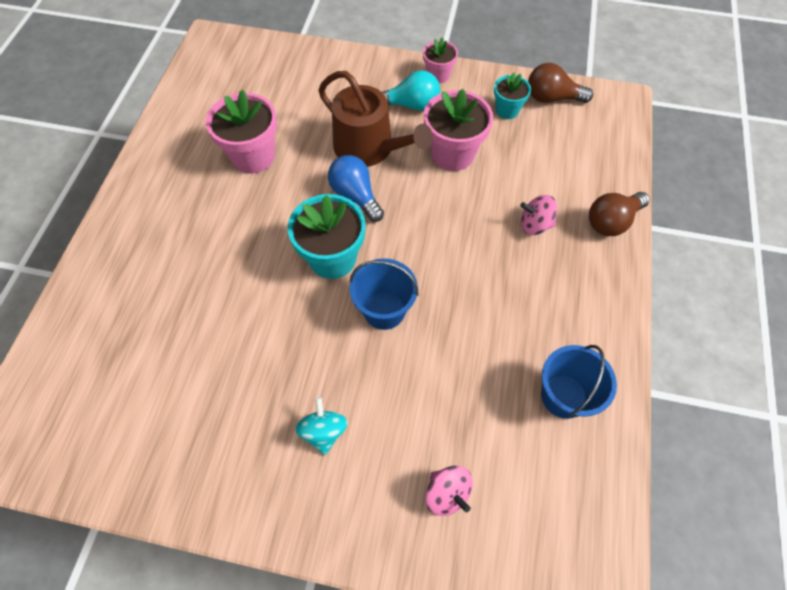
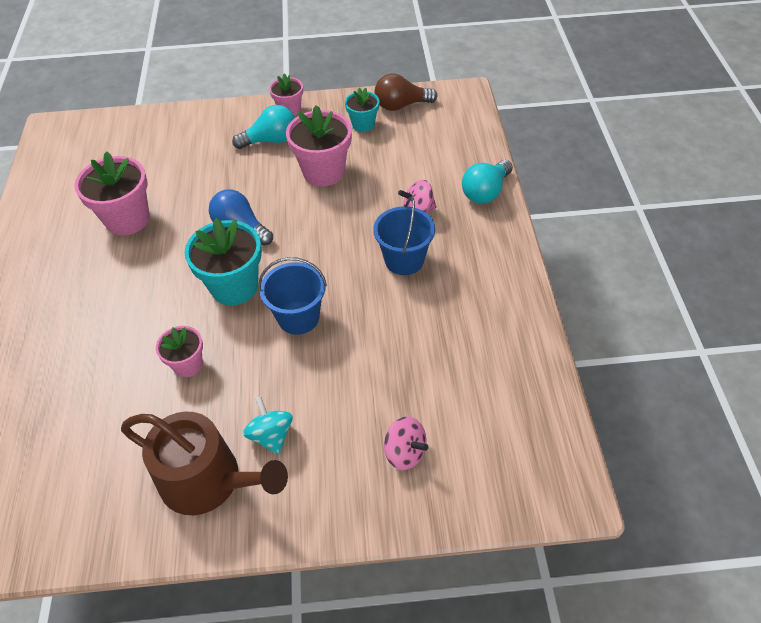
camera: 15 degrees left, 10 degrees down
(267, 330) = (188, 364): none -> pink flower pot
(369, 148) = (242, 185): brown watering can -> brown watering can (209, 480)
(563, 396) = (486, 343): blue bucket -> blue bucket (404, 260)
(611, 221) = (485, 192): brown light bulb -> turquoise light bulb

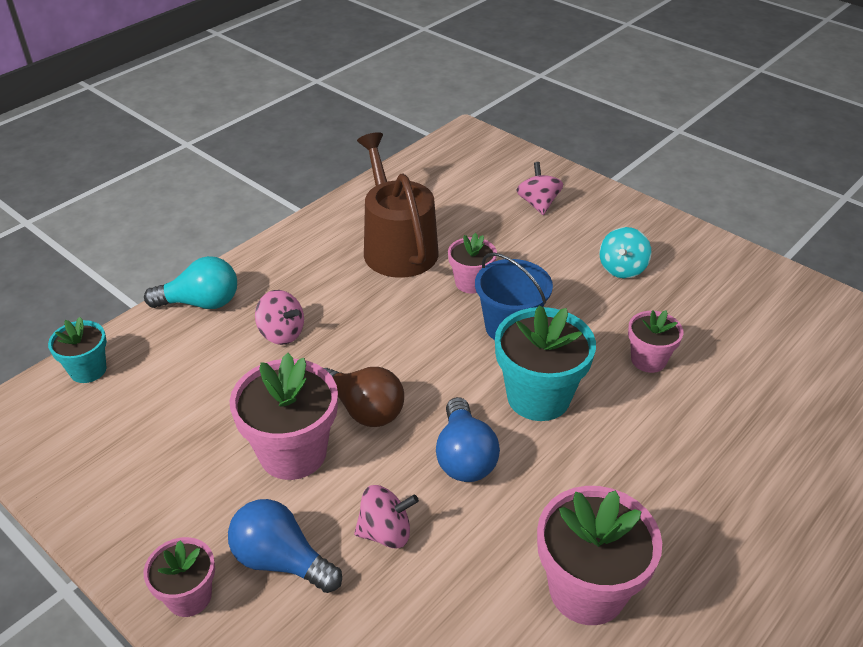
camera: 135 degrees left, 10 degrees down
(209, 480) = (696, 274): brown watering can -> brown watering can (397, 246)
(240, 177) = (386, 532): none -> pink spinning top
(271, 140) = (281, 560): turquoise light bulb -> blue light bulb
(361, 329) = (471, 283): none -> pink flower pot
(363, 124) = (157, 480): turquoise flower pot -> turquoise flower pot (88, 370)
(401, 105) = (78, 468): brown light bulb -> brown light bulb (364, 409)
(404, 260) = (361, 304): blue bucket -> none

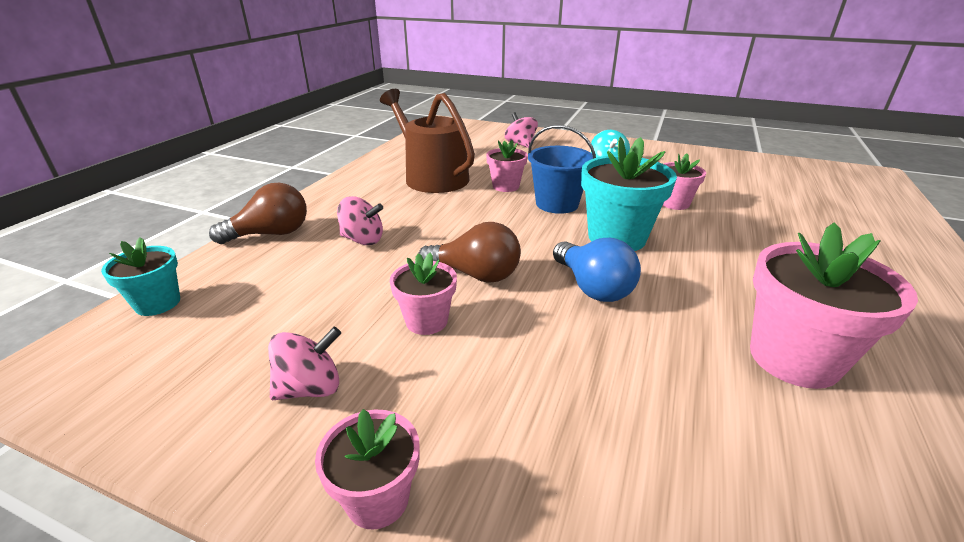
camera: 20 degrees left, 10 degrees down
(201, 303) = (271, 234): turquoise light bulb -> brown light bulb
(281, 560) = (474, 421): blue light bulb -> none
(293, 453) = (426, 321): pink flower pot -> pink flower pot, size x0.57
(386, 532) = (569, 363): pink spinning top -> pink spinning top (310, 388)

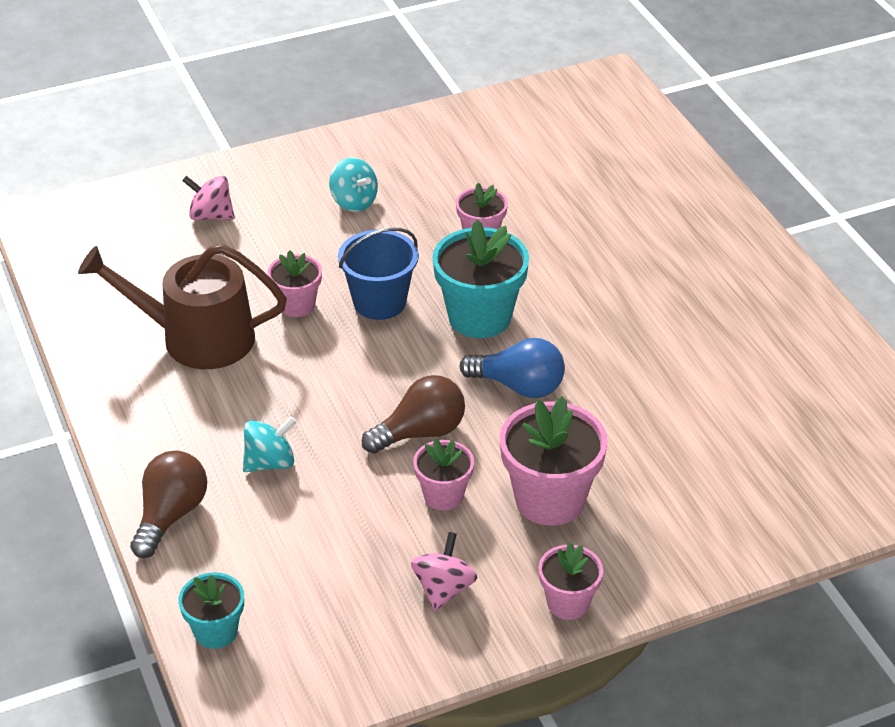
camera: 45 degrees left, 10 degrees up
(363, 240) = (270, 462): pink spinning top -> turquoise spinning top
(793, 358) = (688, 365): pink flower pot -> pink flower pot (550, 499)

